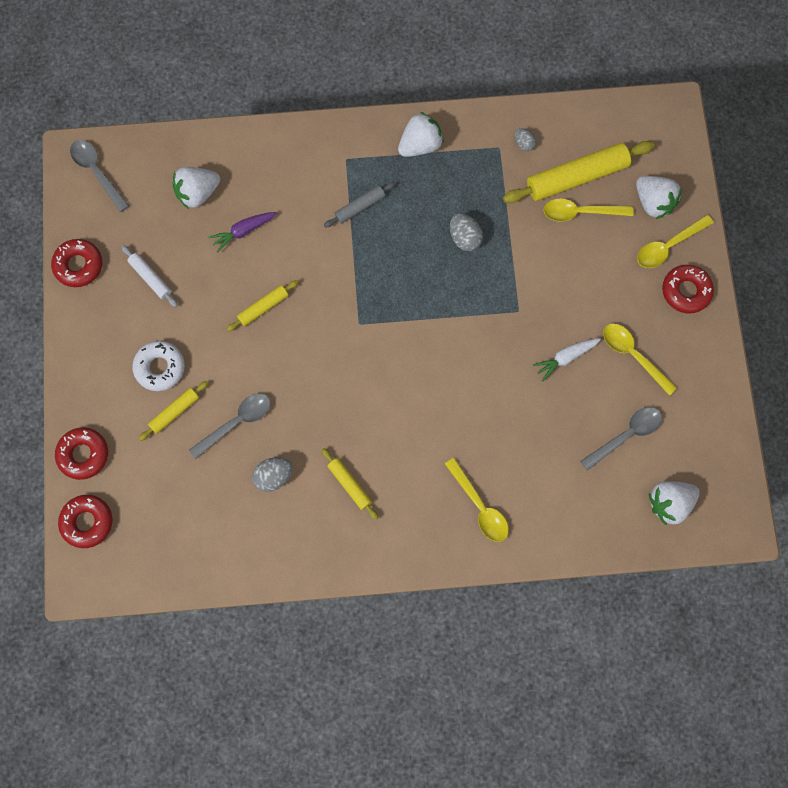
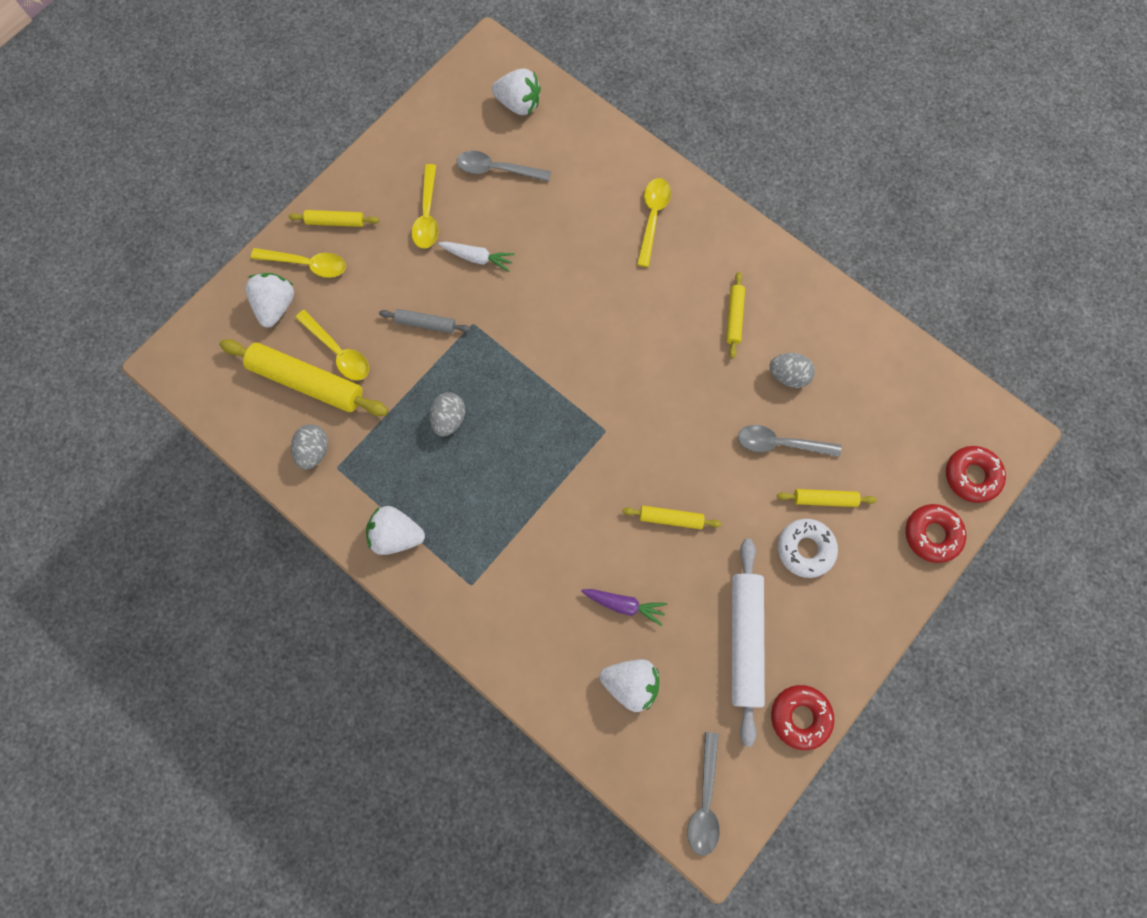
camera: 135 degrees left, 0 degrees up
(150, 278) = (744, 639): white rolling pin -> white rolling pin, size x1.95
(360, 207) = (504, 529): grey rolling pin -> grey rolling pin (425, 324)
(523, 144) = (314, 451): grey egg -> grey egg, size x1.56
(686, 291) = (335, 222): red donut -> yellow rolling pin

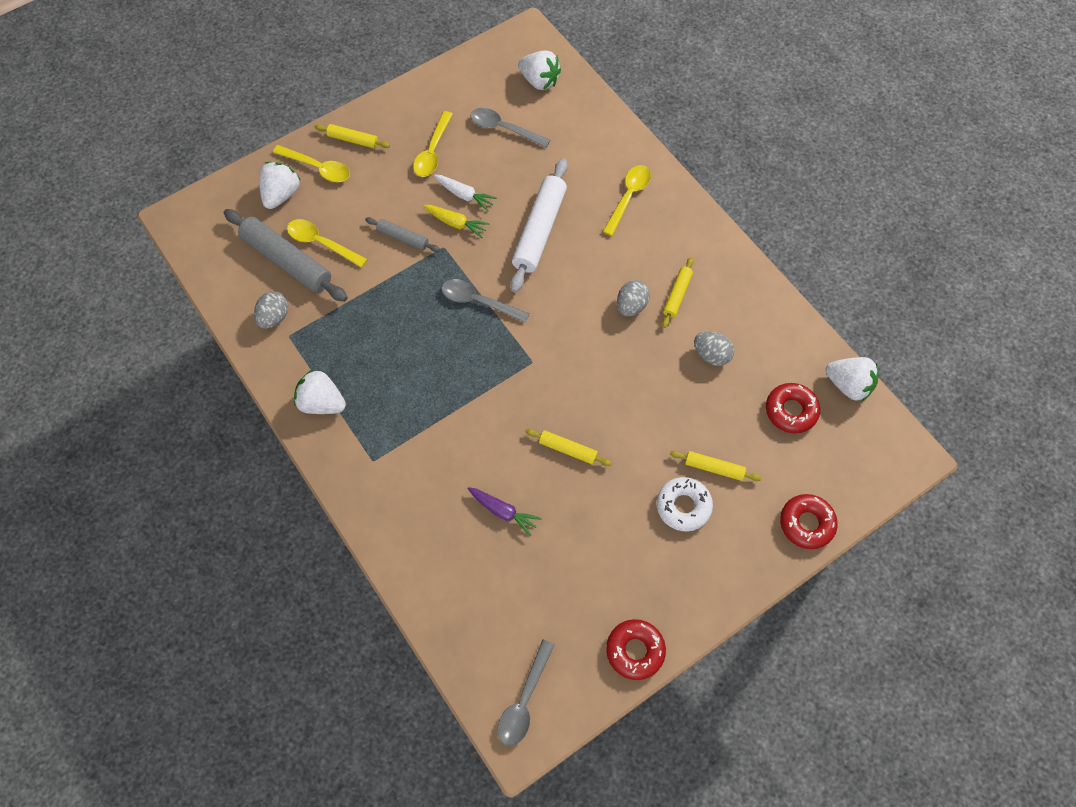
camera: 15 degrees right, 10 degrees down
(307, 382) = (287, 261): yellow rolling pin -> grey rolling pin
(338, 352) = (321, 243): yellow spoon -> yellow spoon turned 150 degrees clockwise
(449, 419) = (398, 319): grey egg -> grey egg (631, 306)
(478, 293) = (456, 223): none -> yellow carrot
(630, 683) = (488, 580): white strawberry -> white strawberry (848, 385)
(744, 639) = (603, 570): white rolling pin -> white rolling pin (539, 230)
(780, 444) = (687, 411): grey spoon -> grey spoon (478, 301)
(971, 476) = (859, 482): red donut -> red donut (791, 411)

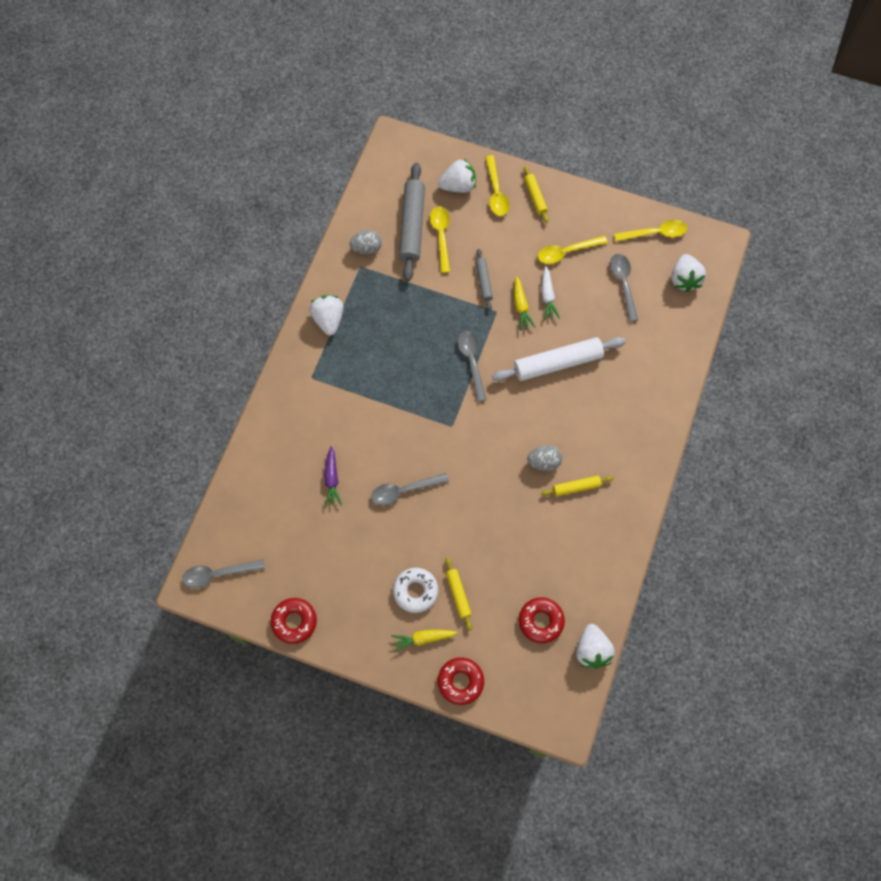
camera: 55 degrees right, 5 degrees up
(568, 449) = (404, 491): yellow rolling pin -> grey spoon
(628, 197) = (633, 403): yellow spoon -> yellow spoon (655, 233)
(711, 355) = (545, 540): grey egg -> none
(738, 531) = (423, 638): none -> yellow carrot

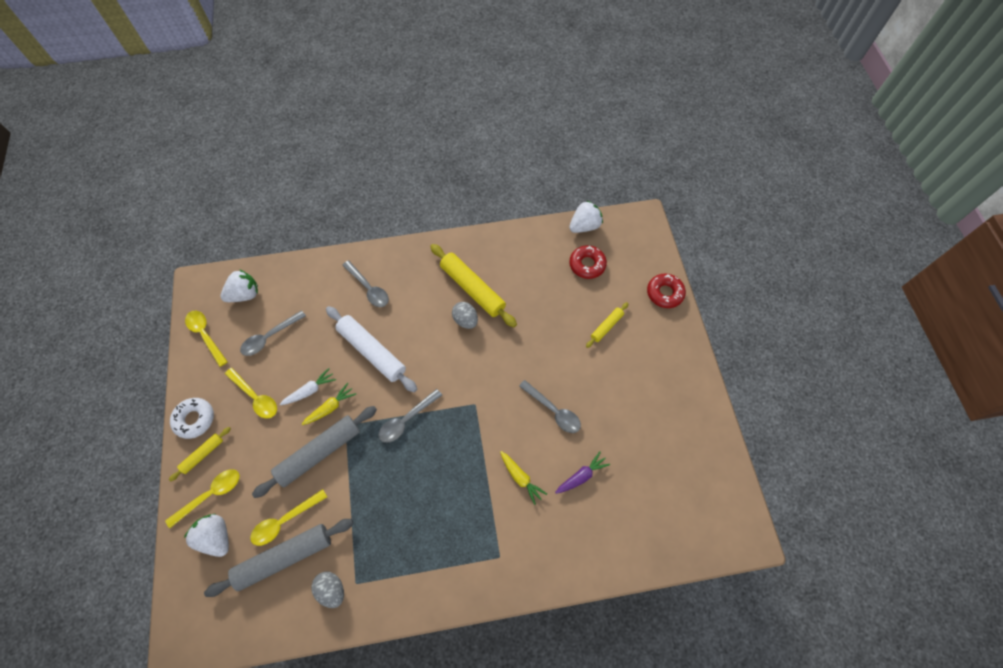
camera: 120 degrees left, 5 degrees down
(218, 574) = (723, 522): grey spoon -> grey spoon (369, 288)
(294, 621) = (712, 433): red donut -> none
(328, 319) = (430, 579): white strawberry -> none
(415, 591) = (625, 357): white donut -> white donut (194, 419)
(423, 638) = (654, 333): yellow carrot -> yellow carrot (520, 478)
(483, 282) = (319, 453): grey rolling pin -> grey rolling pin, size x1.95
(576, 487) = (472, 289): yellow rolling pin -> yellow rolling pin, size x1.95

